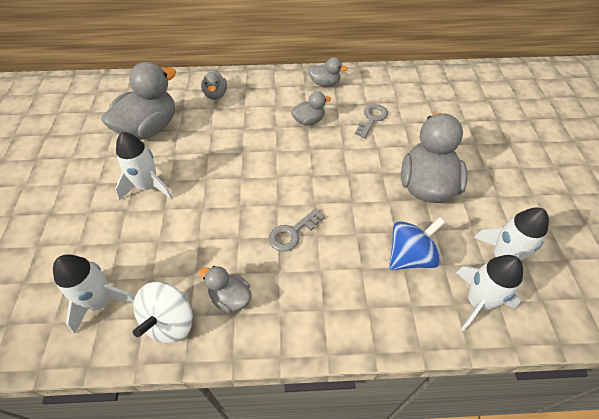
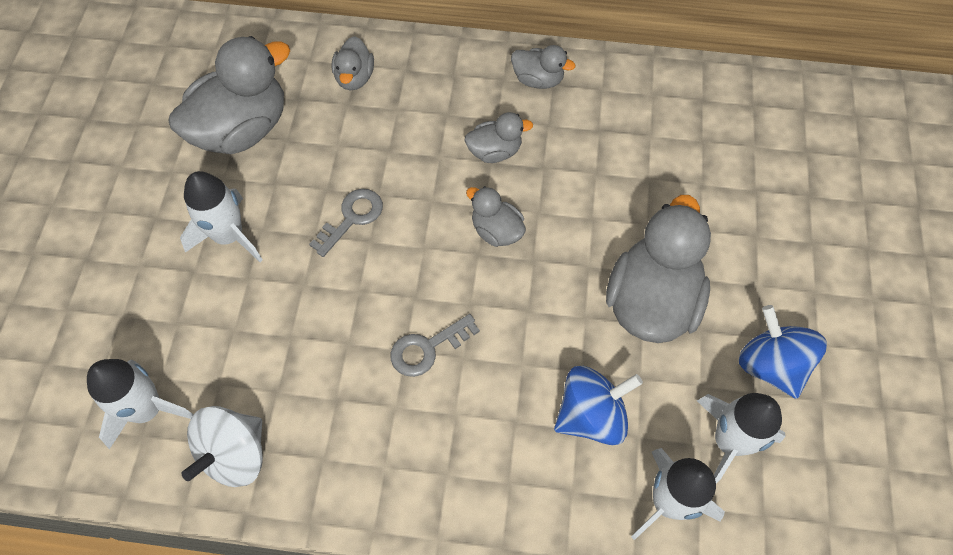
camera: 10 degrees right, 10 degrees up
(230, 298) = (321, 434): grey duck -> grey duck (496, 231)
(372, 119) = (599, 162): grey key -> grey key (352, 218)
(511, 210) = (771, 365): none -> blue spinning top

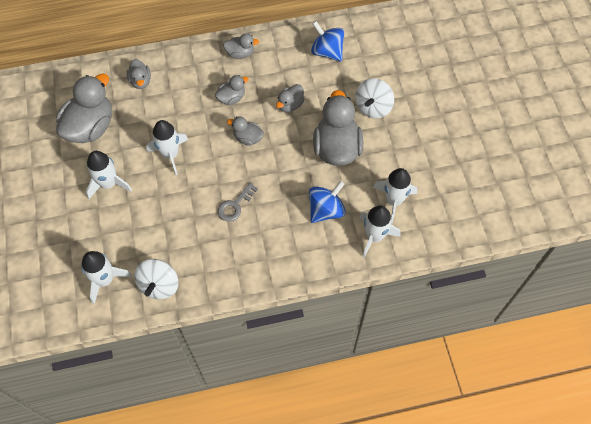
camera: 20 degrees left, 0 degrees up
(352, 218) = (170, 154): grey key -> white rocket
(593, 195) = (290, 105): none -> grey duck
(744, 246) = (373, 107): none -> white spinning top
(771, 365) = (402, 160): blue spinning top -> blue spinning top (327, 52)

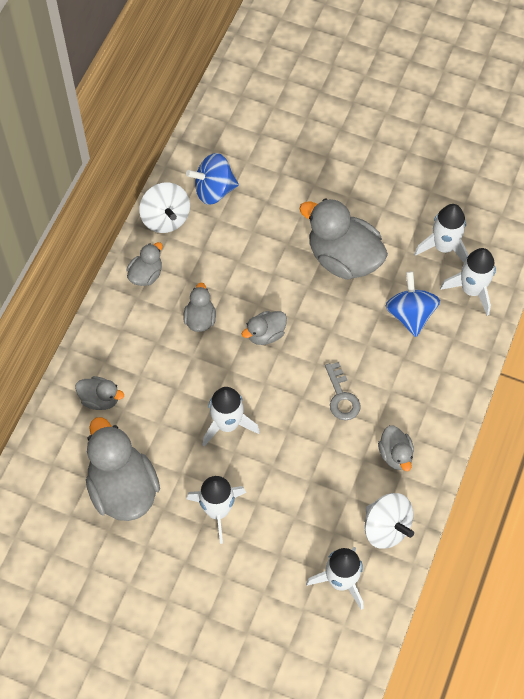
camera: 55 degrees left, 0 degrees up
(290, 105) = (255, 268): grey duck -> grey duck (395, 455)
(373, 107) = (319, 194): white spinning top -> white spinning top (166, 218)

